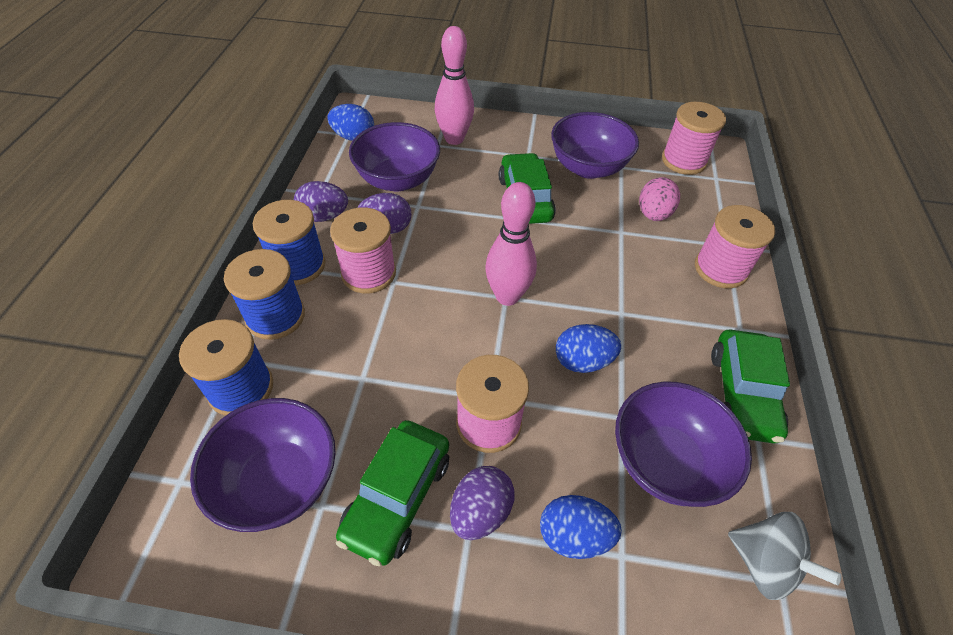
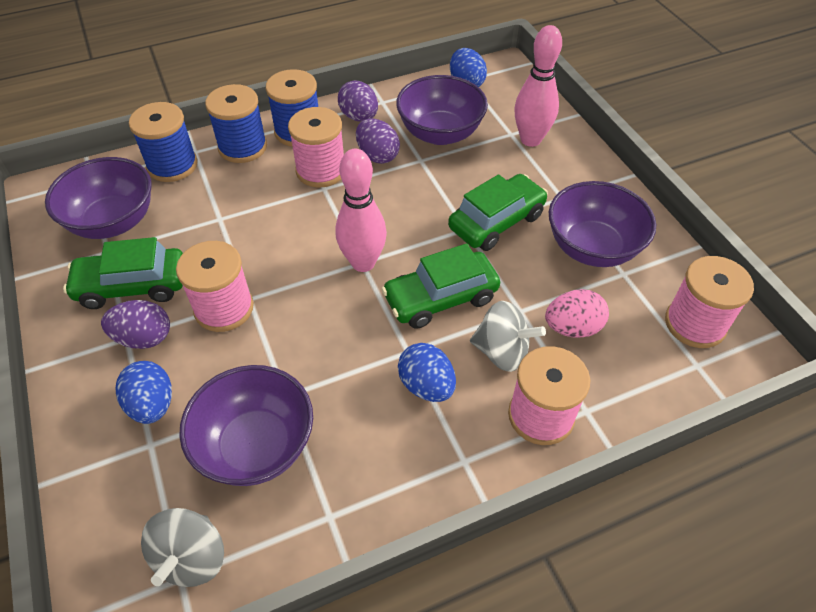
camera: 60 degrees right, 0 degrees up
(582, 361) = (327, 344): blue egg -> blue egg (426, 386)
(654, 260) = (502, 352): none -> grey spinning top
(742, 394) = (375, 487): green car -> green car (440, 298)

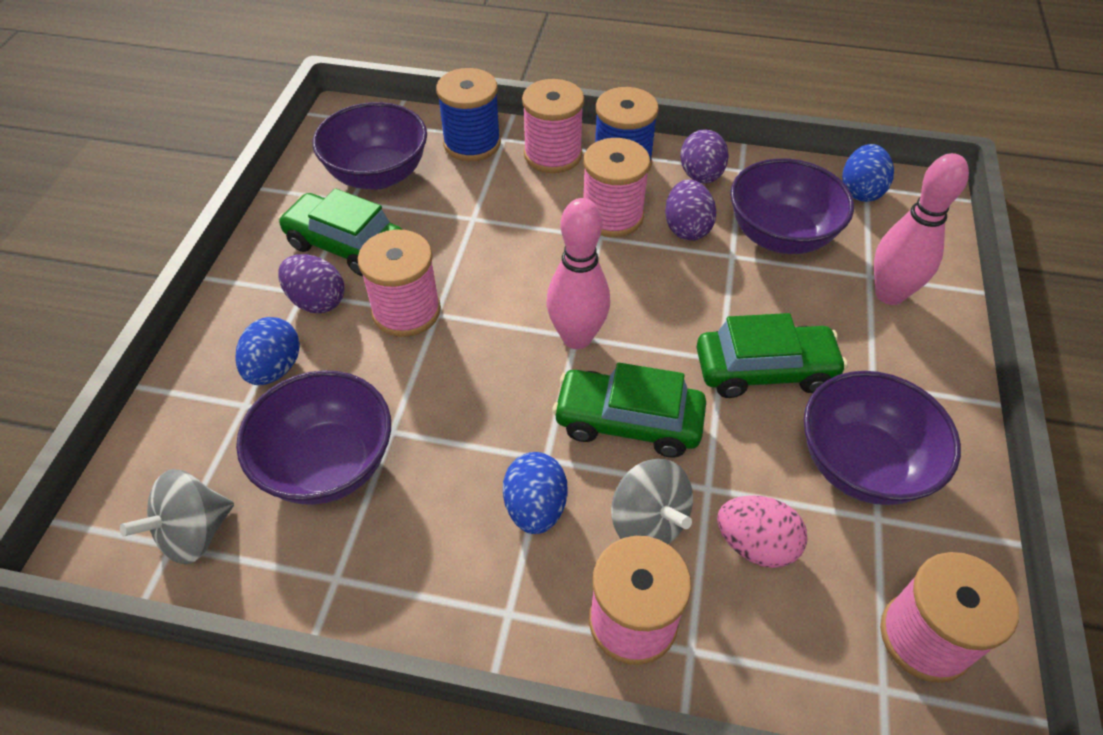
camera: 35 degrees right, 0 degrees up
(242, 147) = (553, 155): blue spool -> pink spool

